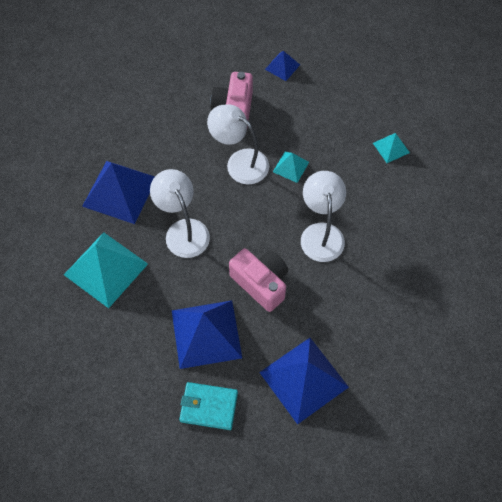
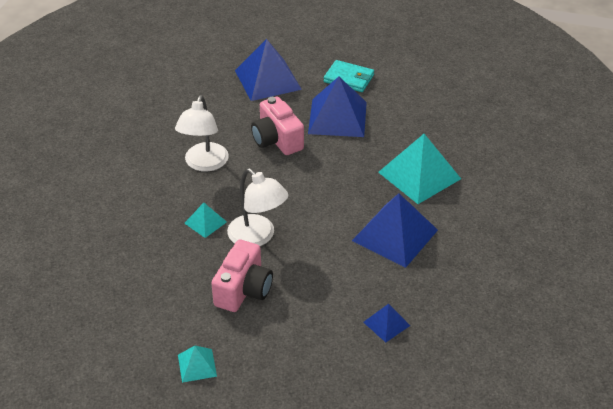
camera: 165 degrees left, 20 degrees down
(183, 230) = (337, 190): white lamp -> none
(282, 67) = (161, 330): blue pyramid -> blue pyramid (386, 323)
(391, 147) = (90, 219): turquoise pyramid -> turquoise pyramid (197, 365)

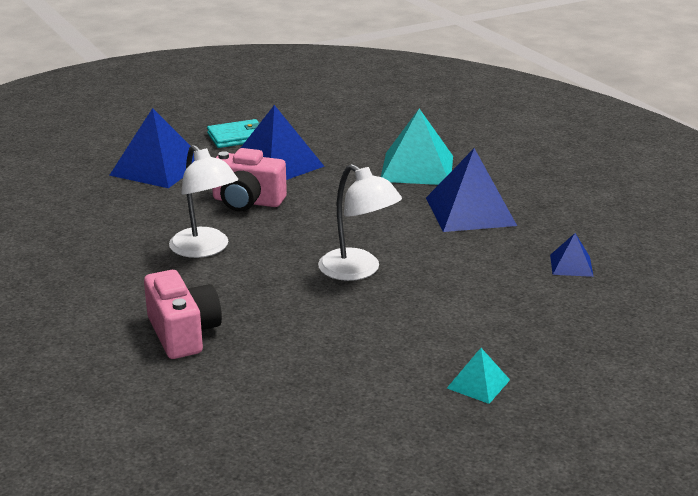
camera: 45 degrees left, 15 degrees down
(205, 222) = (288, 286): turquoise pyramid -> none
(243, 290) = (416, 311): pink camera -> pink camera (183, 333)
(257, 237) = (358, 271): white lamp -> white lamp turned 45 degrees clockwise

